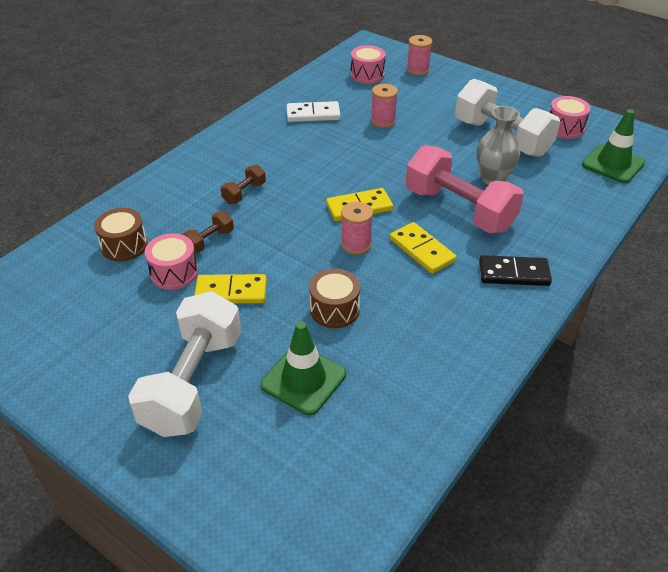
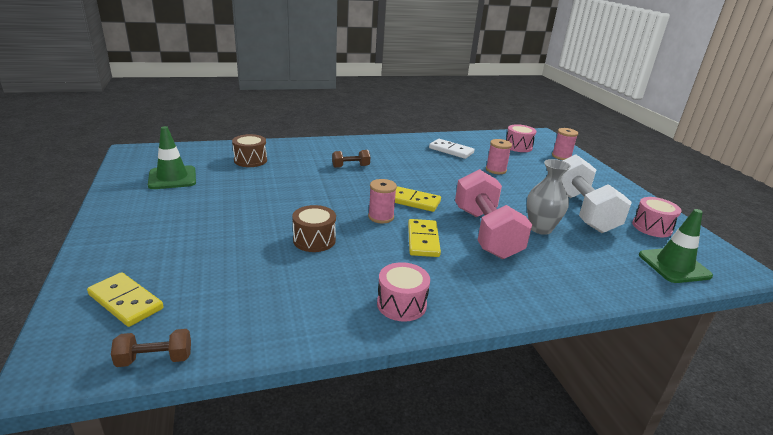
camera: 35 degrees right, 15 degrees down
(174, 273) = (255, 181): pink drum -> pink drum (401, 304)
(193, 382) = (180, 230): white dumbbell -> none
(209, 241) = (296, 177): brown dumbbell -> brown dumbbell (155, 359)
(231, 292) = (269, 203): yellow domino -> yellow domino (126, 301)
(303, 380) = (237, 262): green traffic cone -> green traffic cone (172, 178)
(514, 273) = (477, 286): black domino -> none

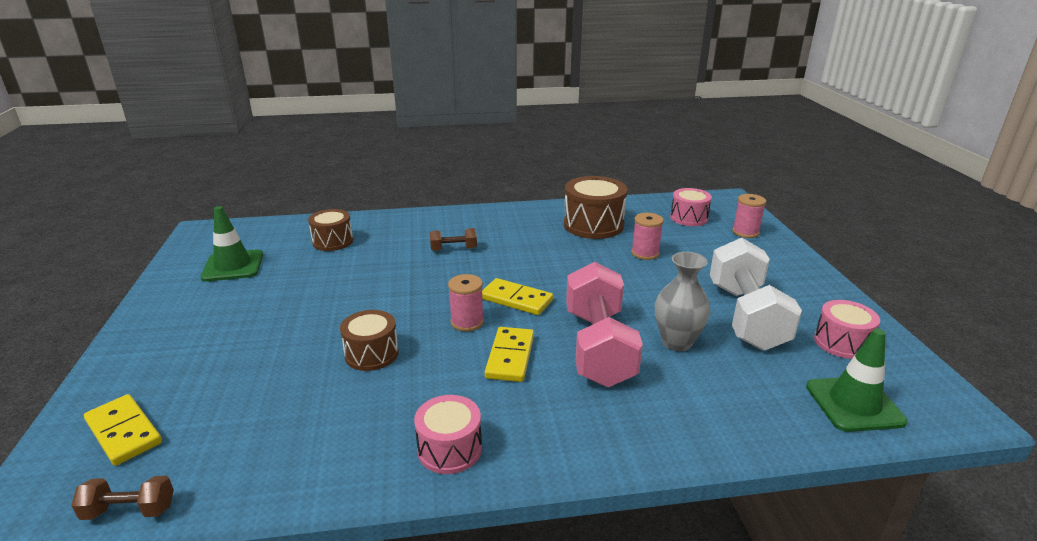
camera: 10 degrees right, 0 degrees up
(451, 150) = (593, 225): white domino -> brown drum

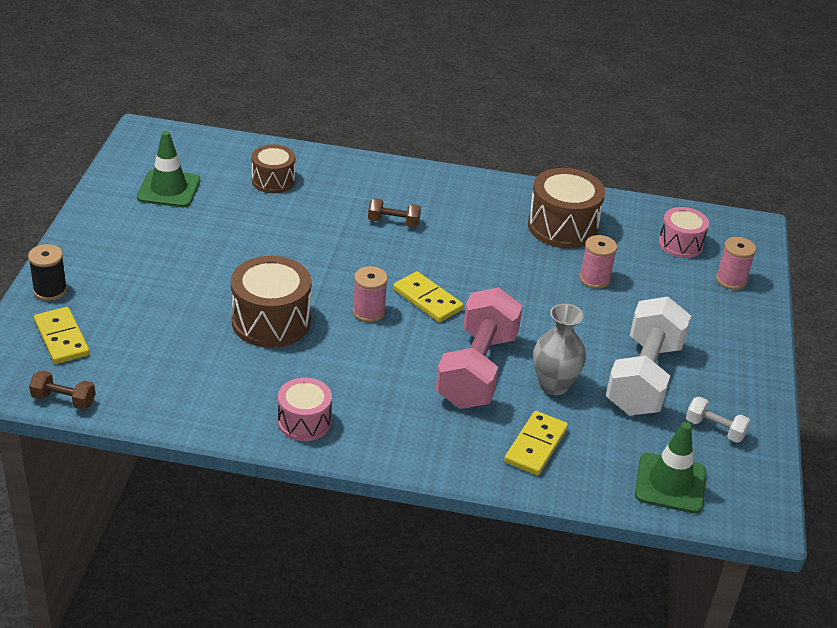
camera: 15 degrees right, 10 degrees up
(107, 383) = (50, 290): none -> black spool
(371, 354) = (271, 321): brown drum -> brown drum, size x1.60
(510, 357) = (391, 357): yellow domino -> yellow domino (535, 445)
(841, 343) = (715, 429): pink drum -> white dumbbell

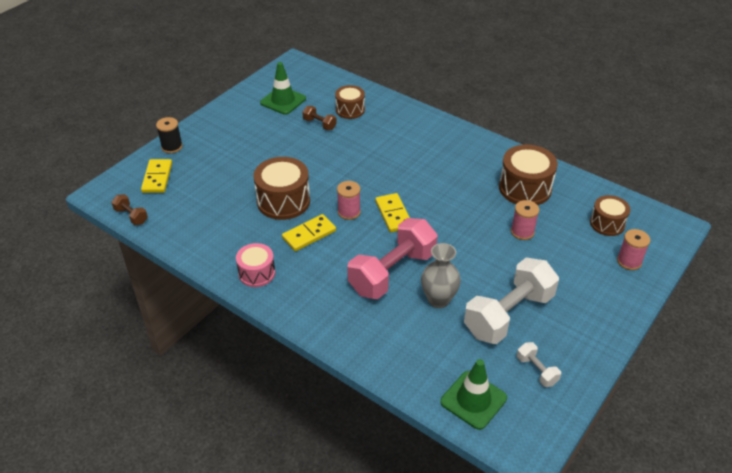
camera: 30 degrees right, 5 degrees up
(393, 222) = (408, 156): brown dumbbell -> brown dumbbell (319, 124)
(535, 445) = (395, 339): yellow domino -> yellow domino (309, 234)
(680, 244) = (607, 224): pink drum -> brown drum

